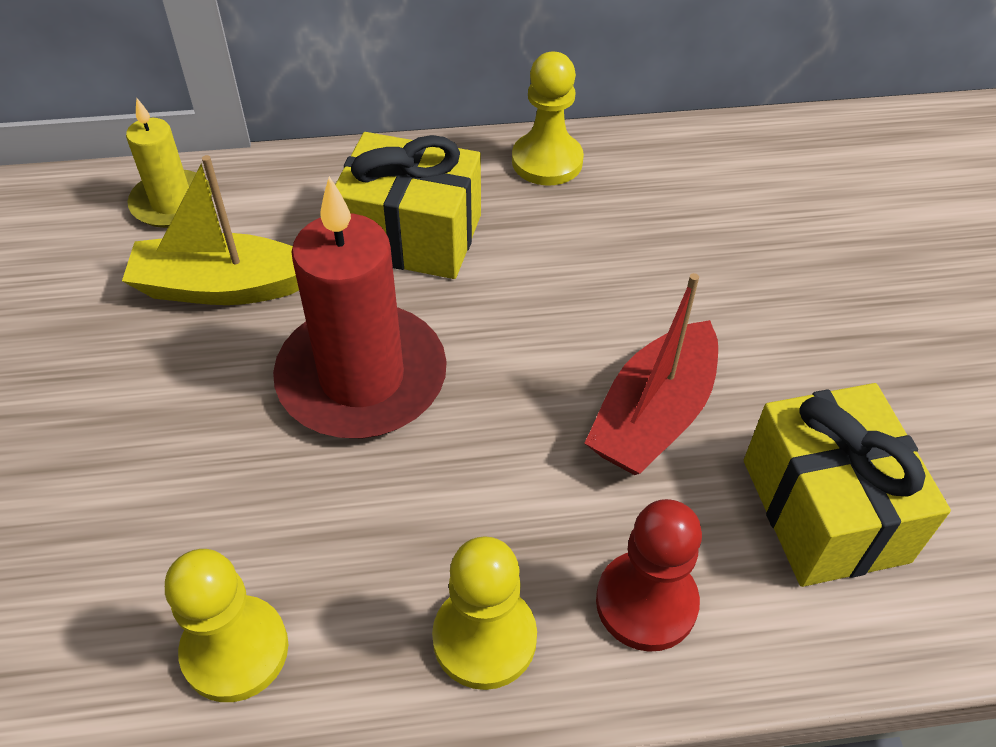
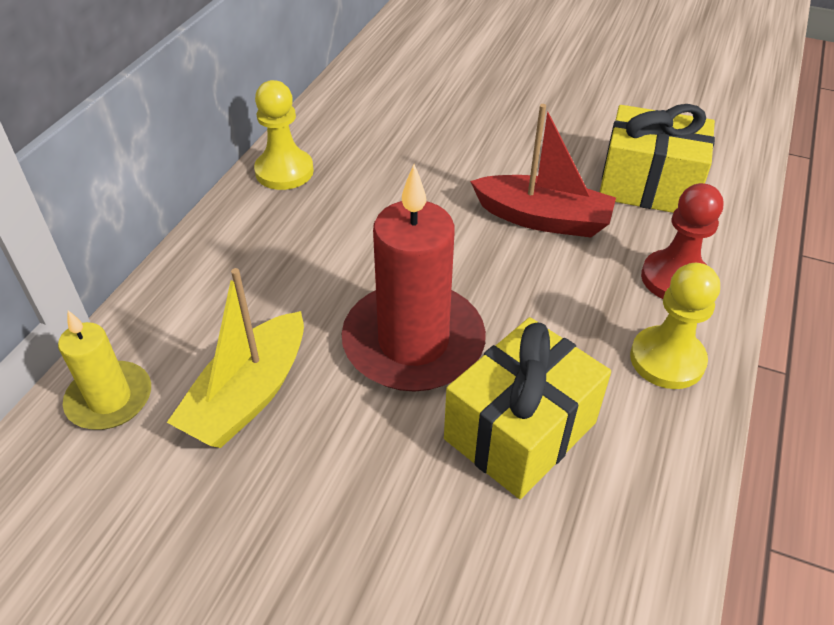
camera: 60 degrees left, 5 degrees down
(235, 650) = (616, 499): yellow pawn -> none
(412, 235) = (294, 264): yellow gift -> yellow gift (520, 430)
(653, 416) = (543, 219): red boat -> red boat turned 45 degrees counterclockwise

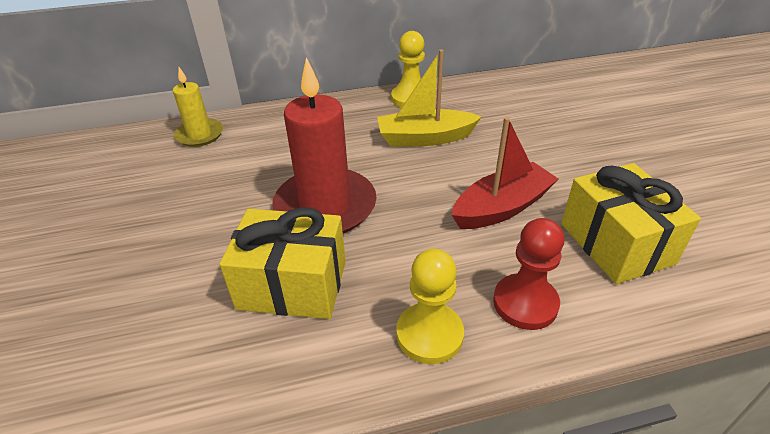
camera: 55 degrees right, 5 degrees down
(248, 395) = (234, 171): yellow boat -> yellow boat (425, 138)
(543, 219) = (502, 208): red boat -> red boat turned 105 degrees counterclockwise

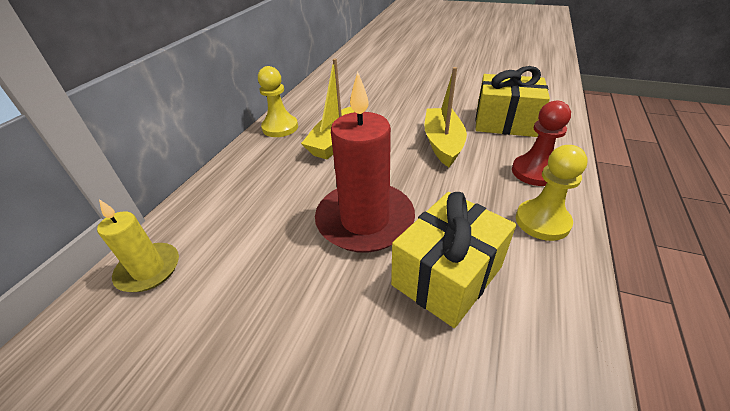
camera: 55 degrees left, 0 degrees up
(502, 208) = (442, 143): red boat -> yellow boat

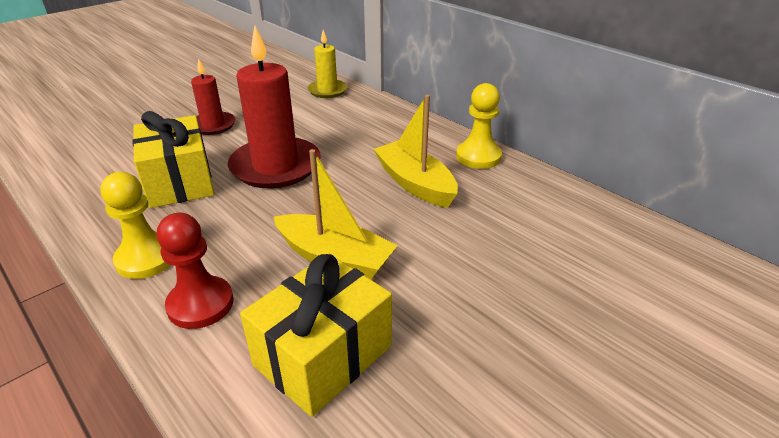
camera: 115 degrees right, 5 degrees down
(307, 340) = (213, 125): none -> red candle

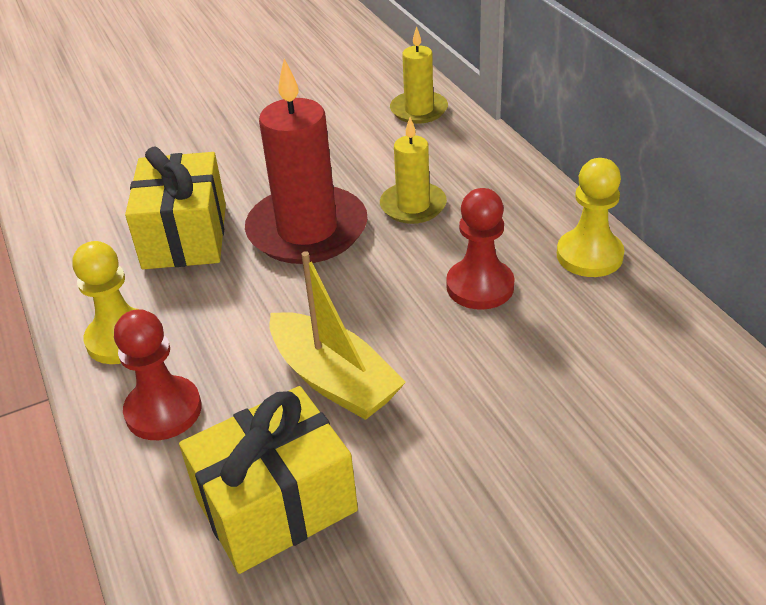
camera: 20 degrees right, 5 degrees up
(213, 125) = (249, 152): red candle -> none
(347, 143) = (413, 206): none -> yellow candle
(415, 184) = (480, 286): yellow boat -> red pawn

